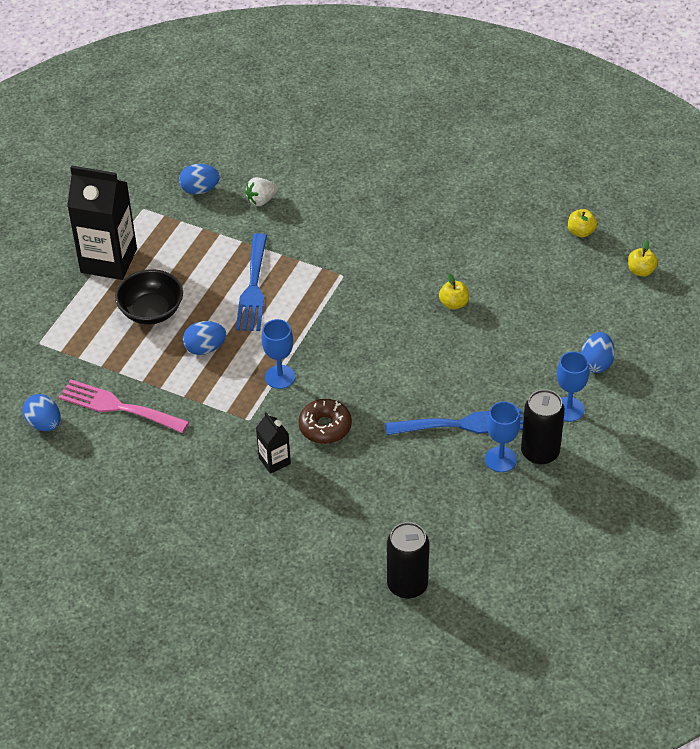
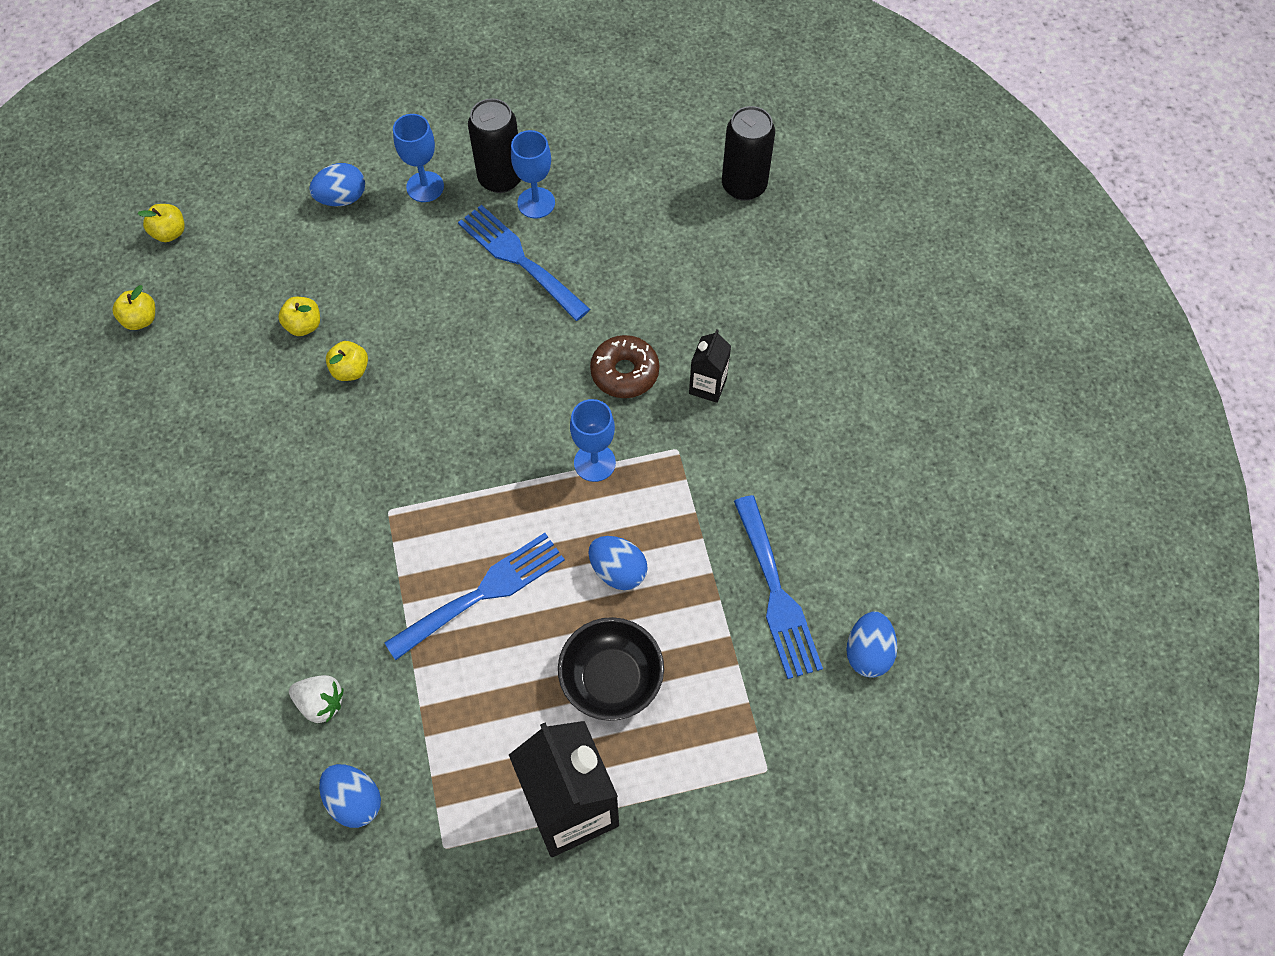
camera: 130 degrees left, 15 degrees up
(118, 407) = (776, 594): pink fork -> blue fork
(507, 299) = (304, 325): none -> yellow apple

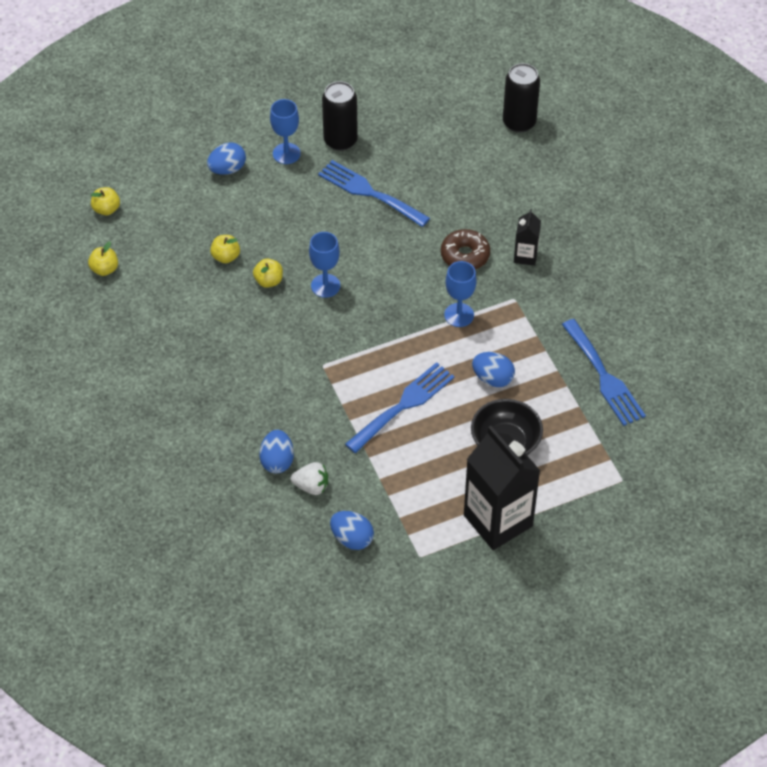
camera: 10 degrees left, 10 degrees down
(536, 203) = (371, 153): blue goblet -> blue goblet (325, 286)
(868, 652) = (673, 402): blue egg -> blue egg (277, 461)

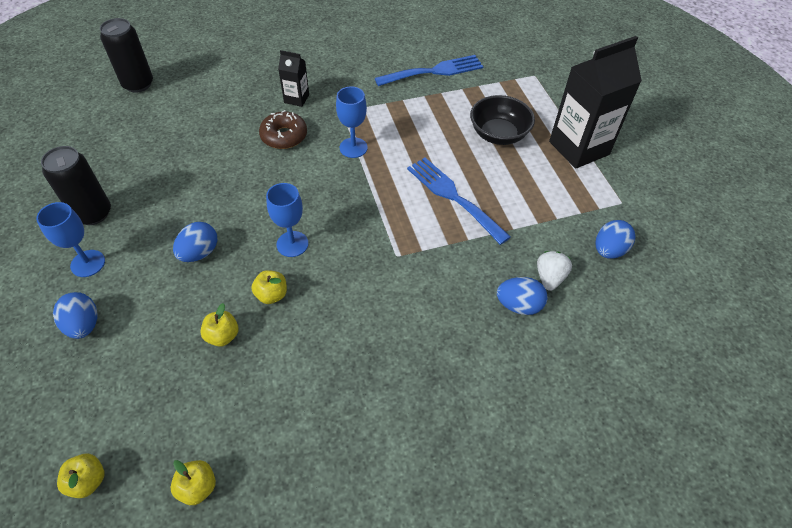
camera: 85 degrees left, 0 degrees up
(369, 192) = (178, 196): blue fork -> none
(493, 378) = (429, 134): blue egg -> blue egg (199, 253)

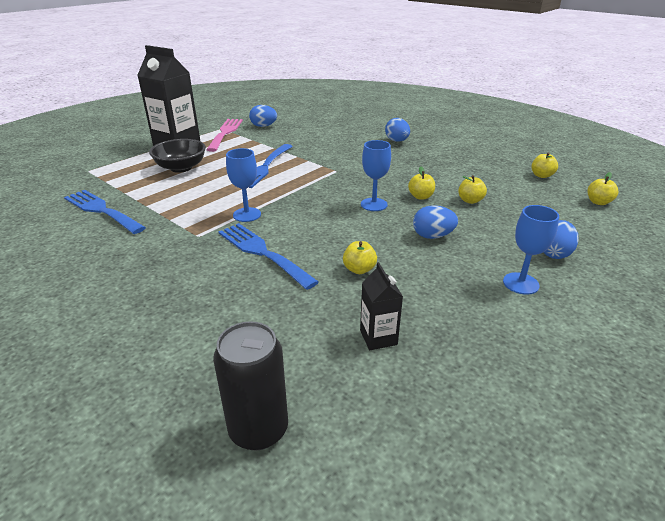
camera: 120 degrees left, 20 degrees down
(93, 213) = (482, 315): black can -> none
(208, 178) = (359, 269): none -> yellow apple
(284, 136) = (262, 252): brown donut -> blue fork
(296, 99) = (196, 268): black carton -> black carton (378, 337)
(518, 305) = (328, 137): blue egg -> blue egg (397, 141)
(549, 278) = (300, 134): white strawberry -> none
(598, 201) = (225, 133): none -> pink fork

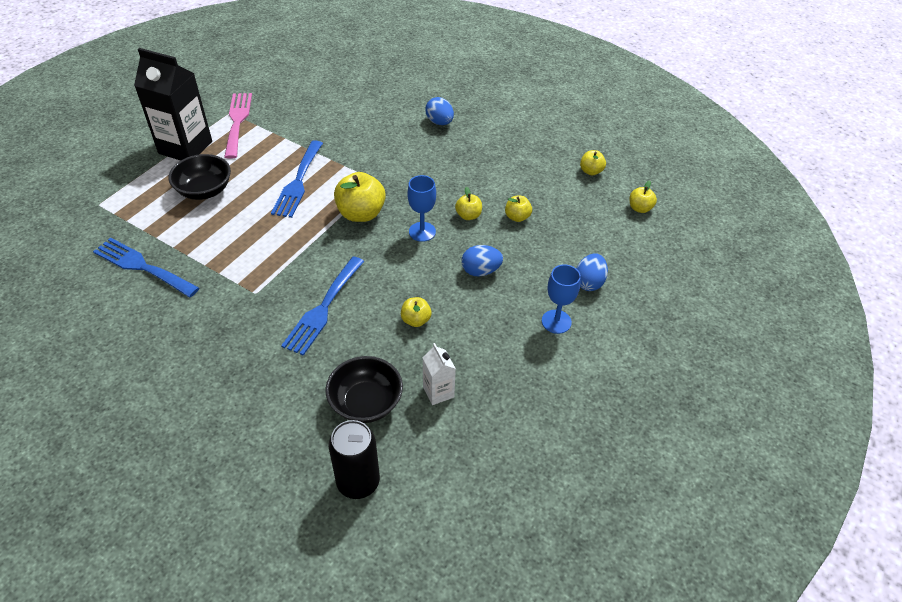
camera: 10 degrees left, 15 degrees up
(247, 215) = (296, 258): blue goblet -> none
(262, 252) = (323, 308): blue fork -> blue fork turned 105 degrees counterclockwise
(263, 126) = (280, 104): blue egg -> none
(288, 340) = (366, 403): none -> black bowl
(316, 189) = (361, 213): none -> yellow apple
(378, 337) = (438, 392): black carton -> white carton

